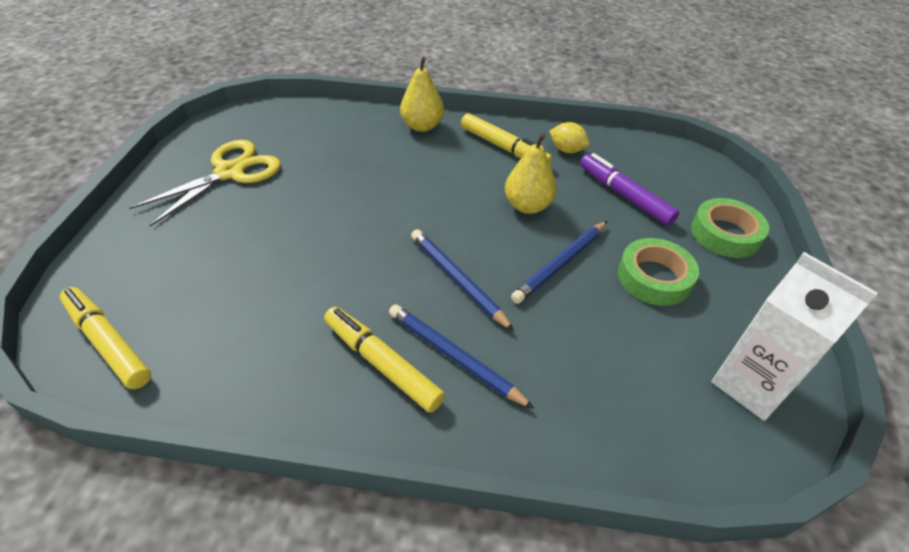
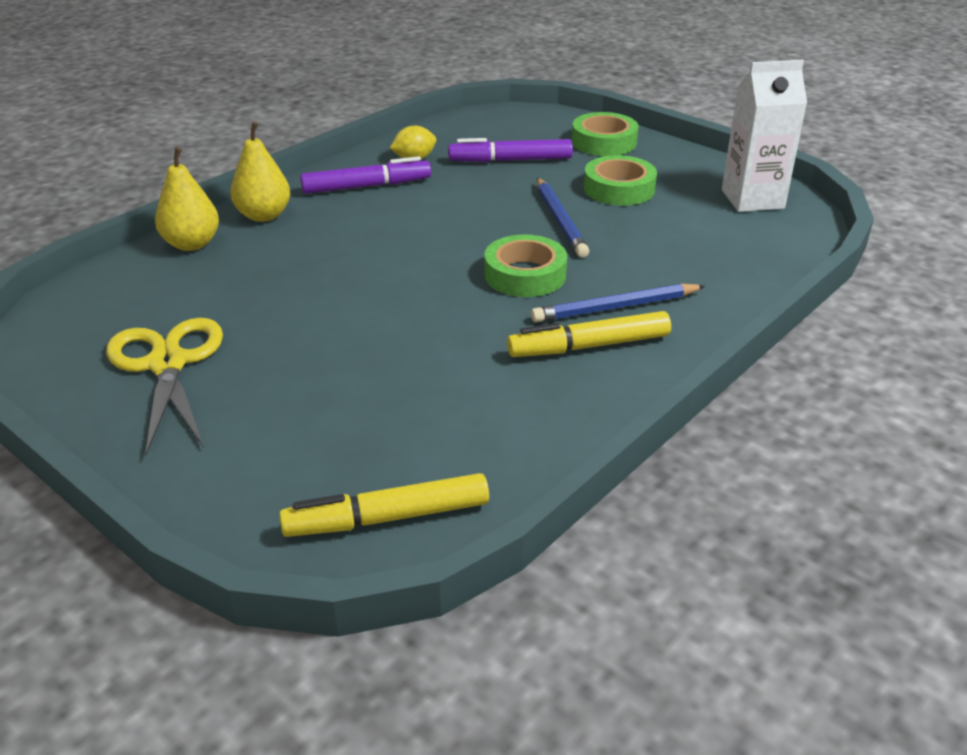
camera: 55 degrees left, 10 degrees down
(457, 279) = (525, 275): blue pencil -> green tape
(504, 148) = (366, 186): yellow marker -> purple marker
(527, 206) = (468, 207): yellow pear -> yellow pear (192, 244)

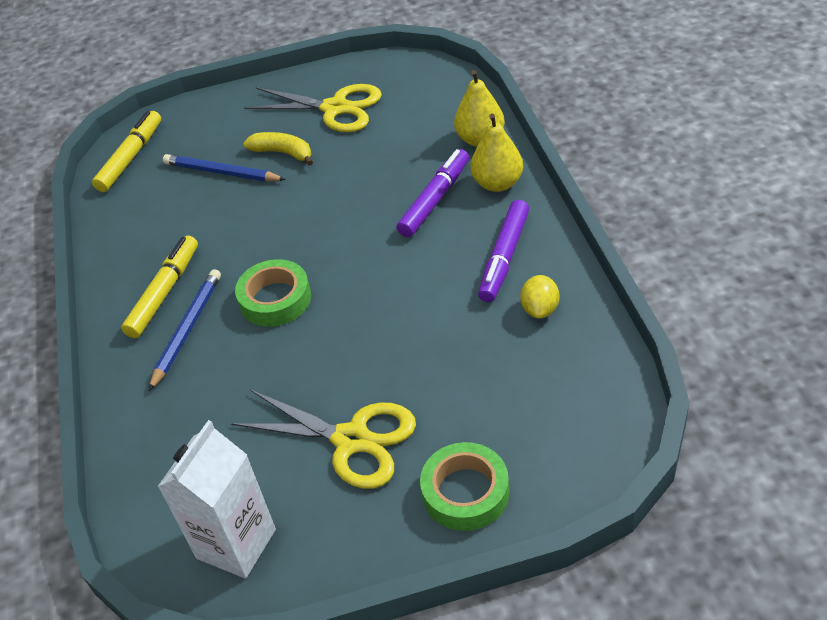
camera: 130 degrees right, 10 degrees up
(289, 368) = (283, 153): none -> yellow banana
(510, 160) = (481, 383): purple marker -> purple marker (435, 199)
(559, 220) = (333, 361): blue pencil -> blue pencil (221, 172)
(619, 189) = (351, 440): green tape -> yellow scissors

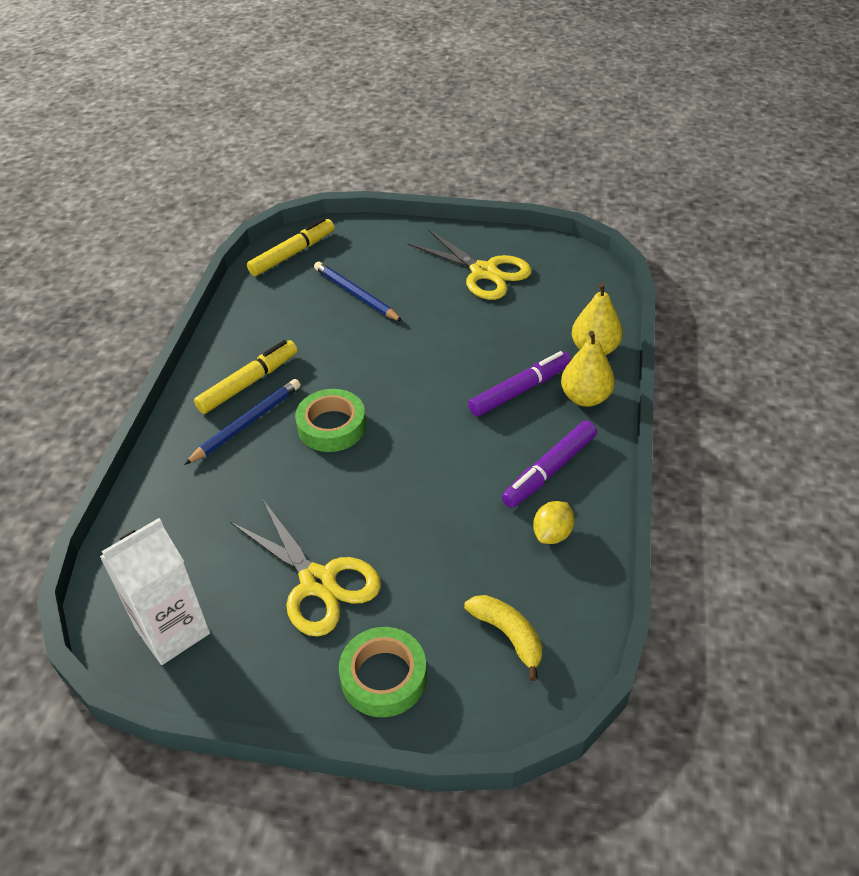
camera: 20 degrees right, 0 degrees up
(283, 153) = (416, 296): yellow banana -> yellow banana (508, 635)

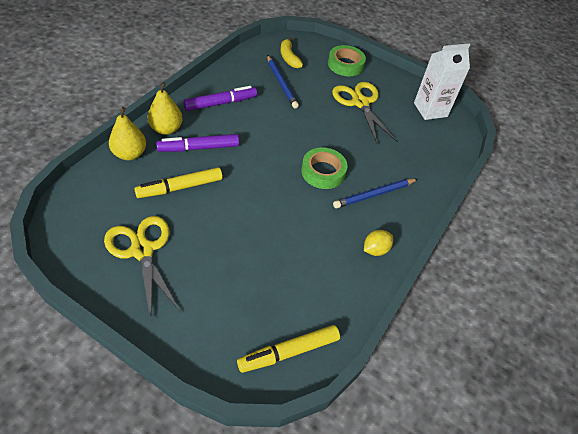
camera: 165 degrees left, 5 degrees up
(248, 383) = (366, 224): yellow marker -> yellow marker (180, 187)
(356, 294) = (256, 273): blue pencil -> blue pencil (281, 83)
(552, 534) = (242, 80): yellow lemon -> yellow lemon (375, 249)

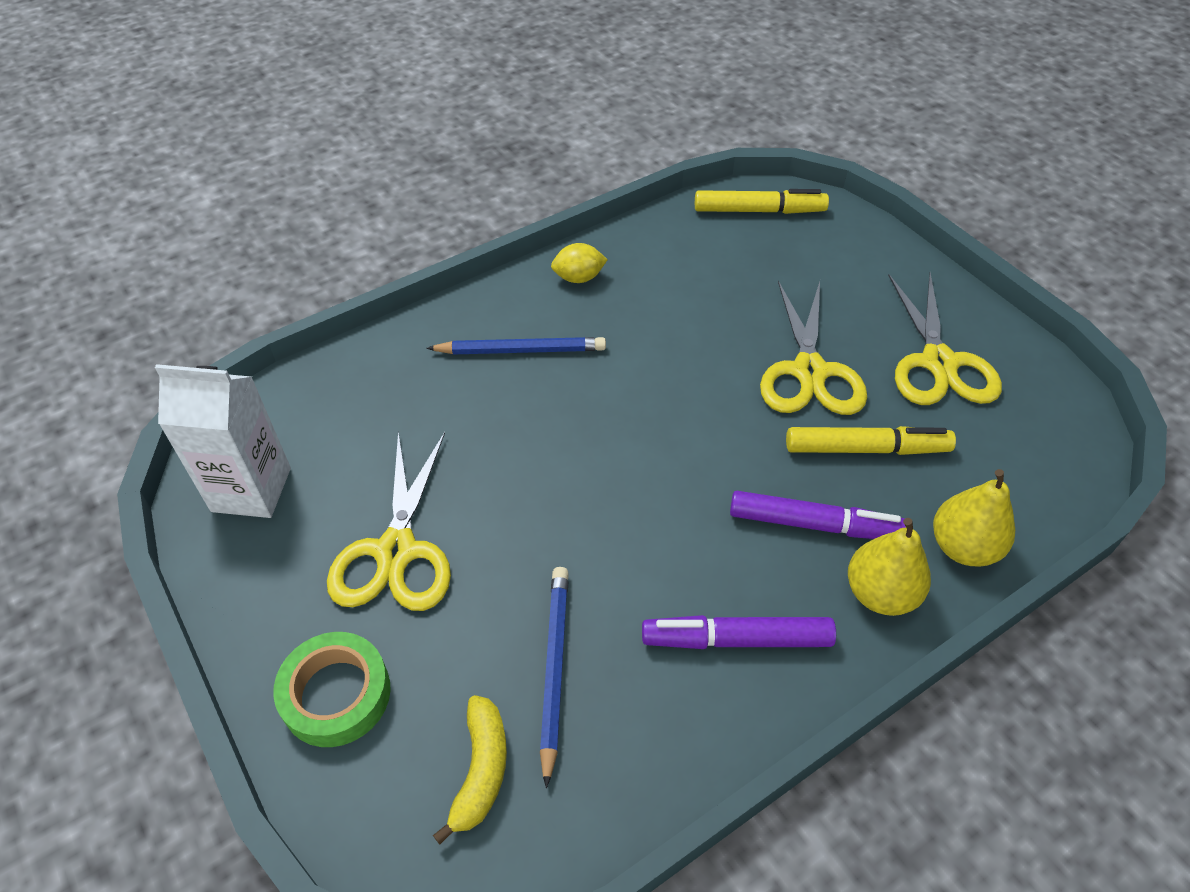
camera: 150 degrees left, 0 degrees up
(218, 223) = (809, 371): none -> yellow scissors
(323, 172) = (586, 411): green tape -> none

